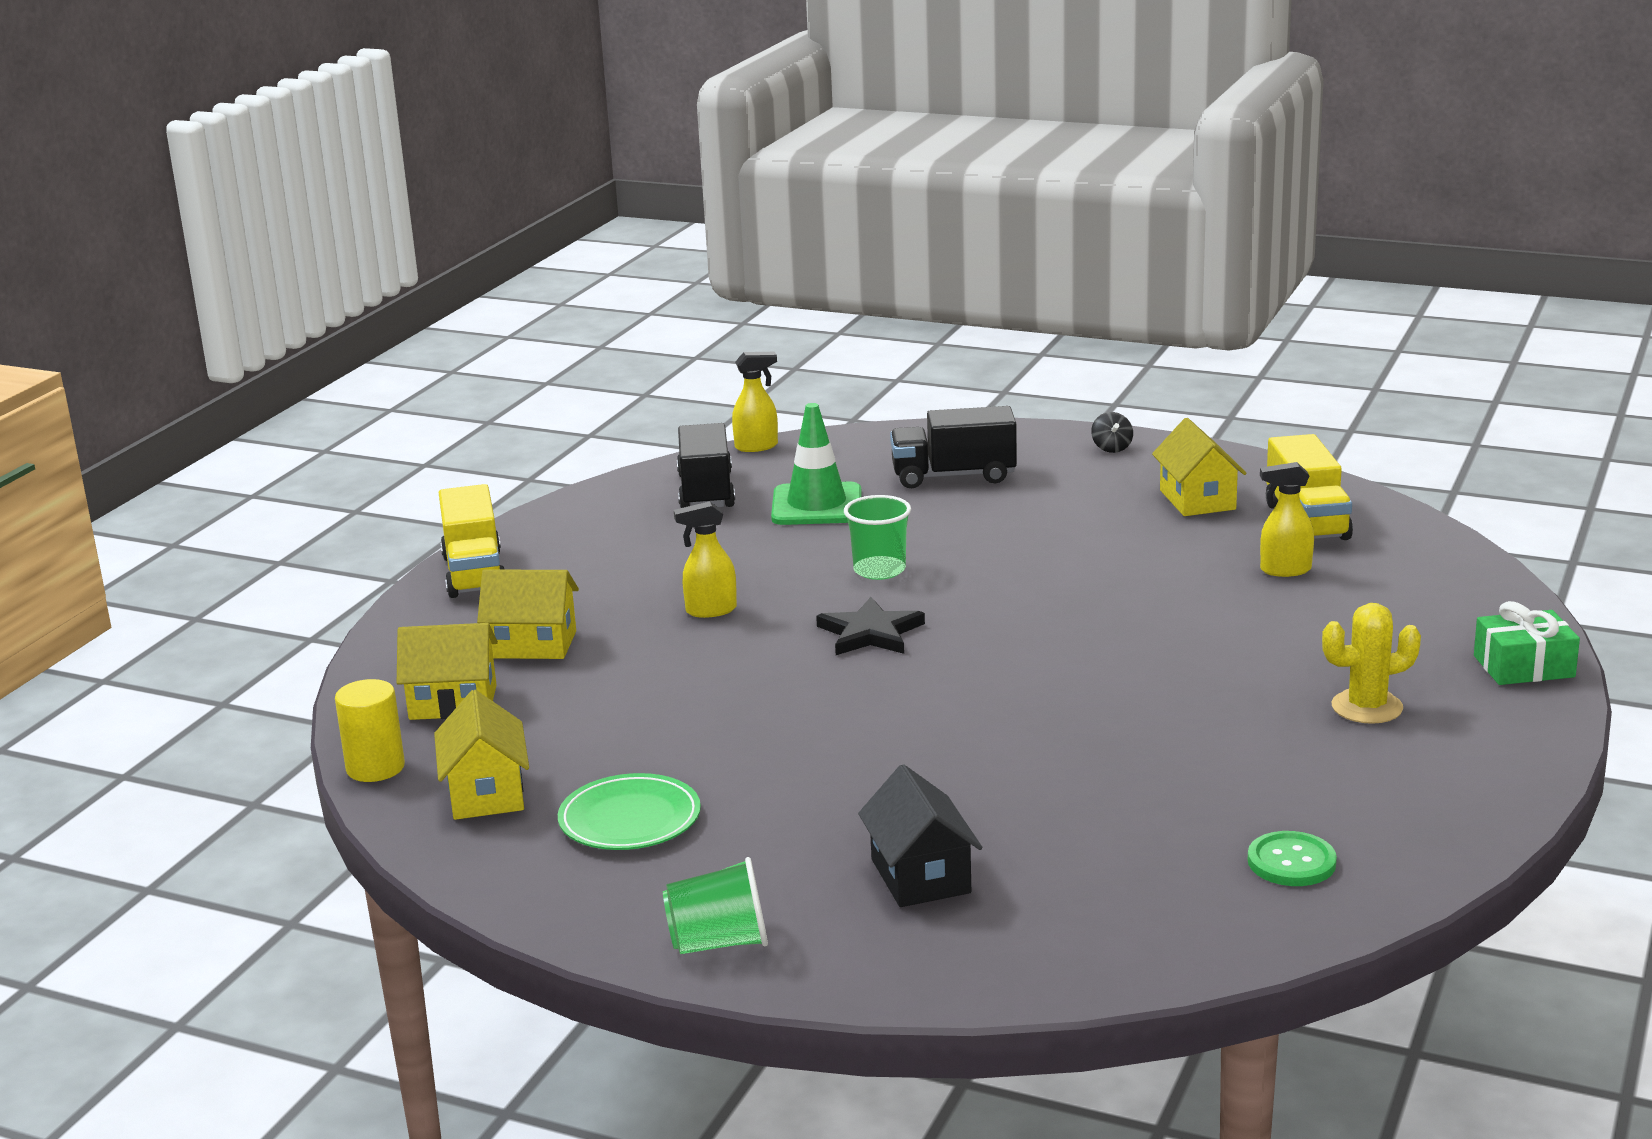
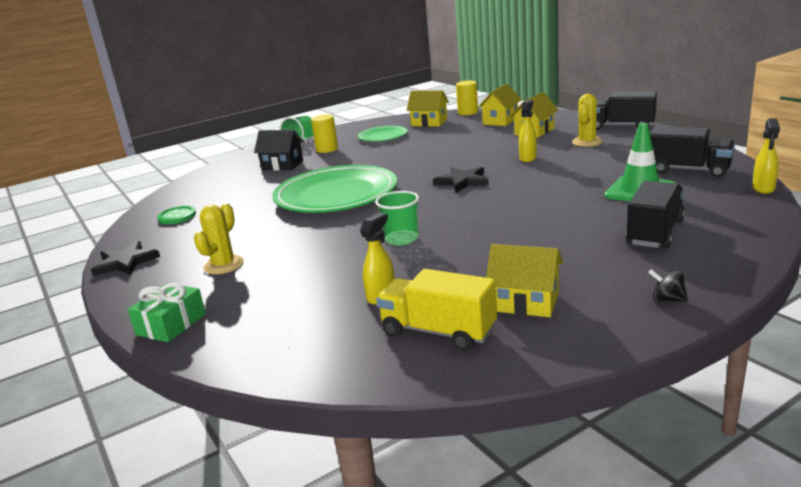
camera: 125 degrees right, 0 degrees up
(474, 573) = (621, 126): yellow truck -> black truck
(591, 582) = (587, 142): none -> yellow cactus
(769, 863) = (327, 149): none -> yellow cylinder
(879, 570) = (530, 193): green cup -> green cup (401, 239)
(1029, 727) = (336, 195): none -> green plate
(1482, 804) = (125, 262): none -> black star

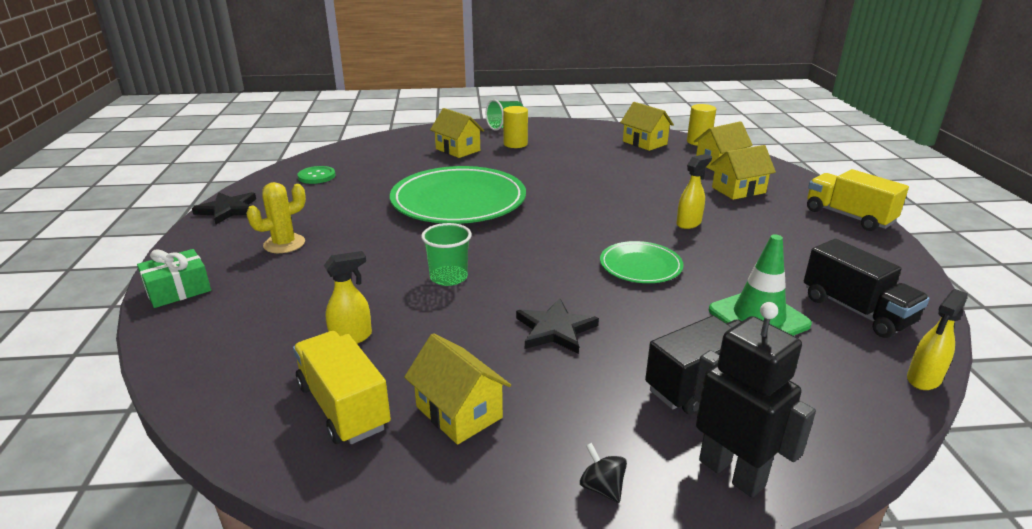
camera: 25 degrees right, 5 degrees up
(282, 165) = (458, 150): black house -> yellow house
(383, 136) = (581, 145): green plate -> green plate (640, 266)
(462, 182) = (587, 229): black star -> black star (555, 329)
(587, 142) = (780, 225): yellow cactus -> none
(621, 126) = (848, 216): black truck -> yellow truck
(726, 264) = (732, 472): none -> black robot

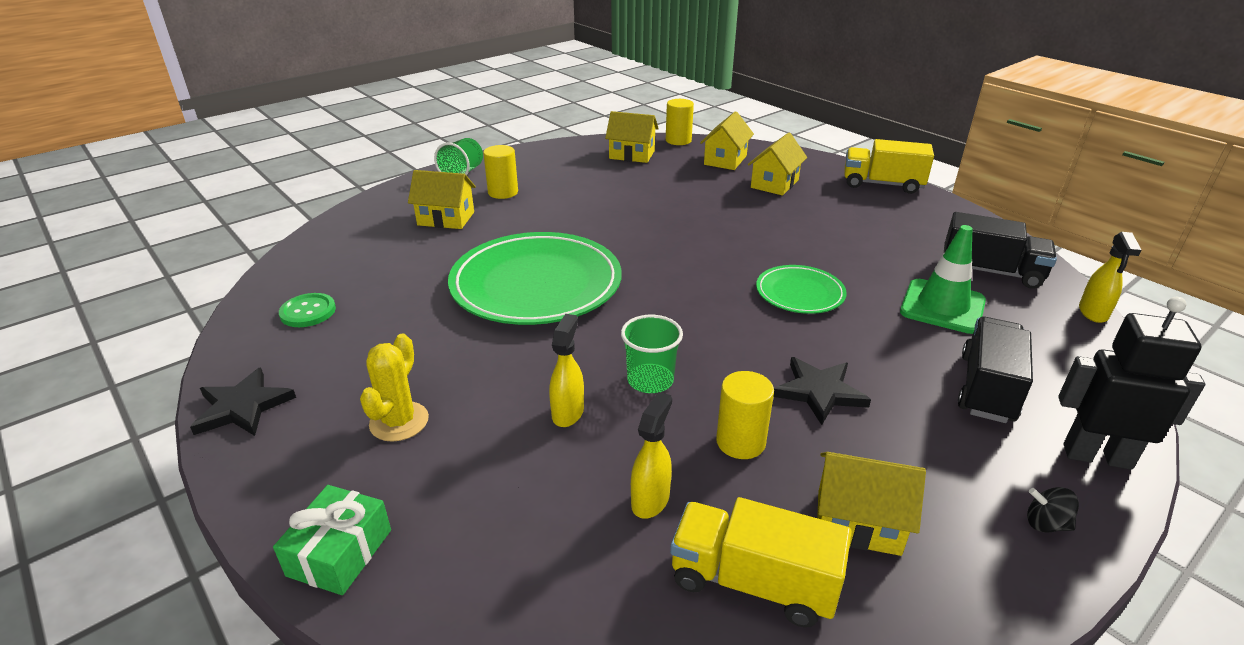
camera: 35 degrees left, 5 degrees up
(453, 333) = (740, 442): none -> yellow cylinder
(689, 223) = (780, 233): yellow spray bottle -> yellow spray bottle (568, 412)

